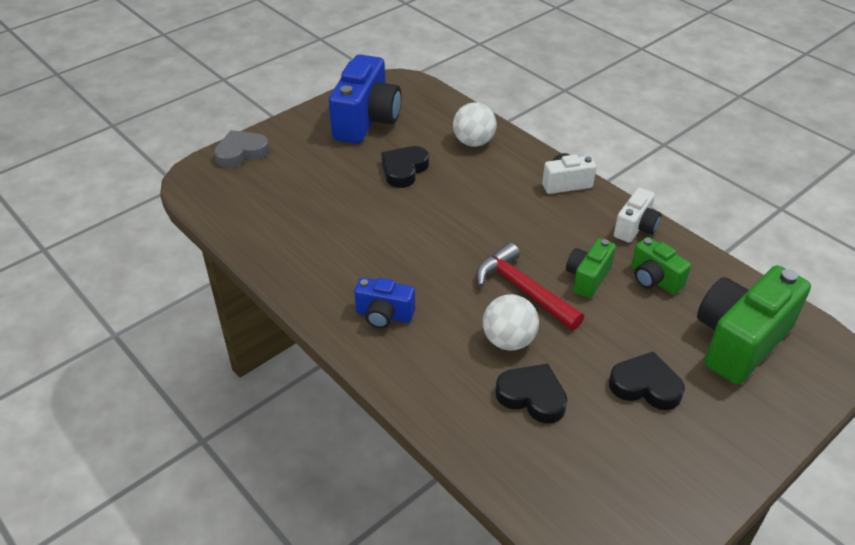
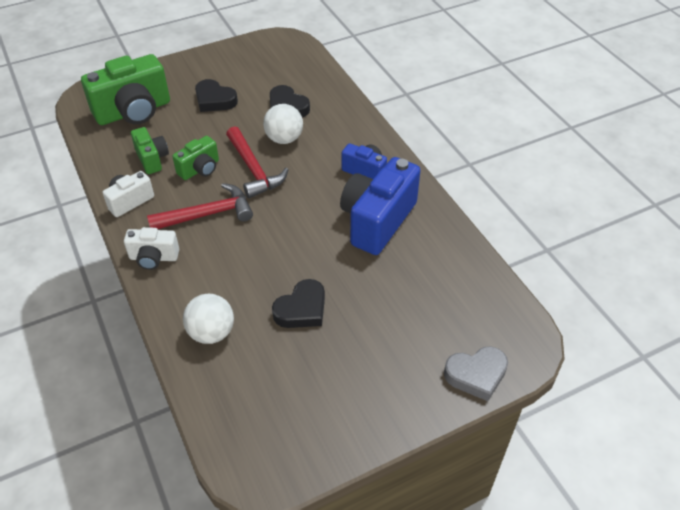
camera: 165 degrees left, 5 degrees up
(366, 121) = (319, 397): blue camera -> blue camera (377, 221)
(542, 231) = (208, 214): none -> red hammer

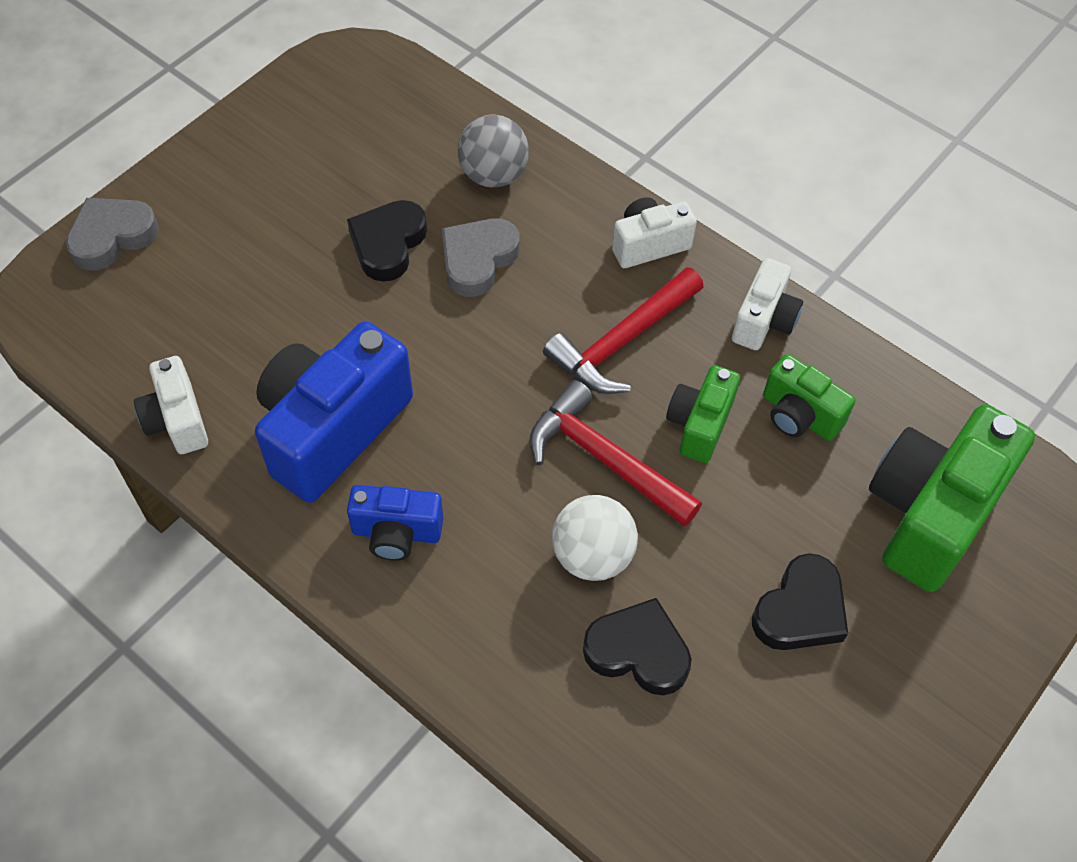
camera: 155 degrees right, 10 degrees up
(211, 332) = (493, 175): white ball -> grey ball
(214, 100) = (800, 610): black heart -> black heart turned 120 degrees clockwise
(254, 281) = (478, 260): none -> grey heart
(377, 221) = (332, 429): blue camera -> blue camera turned 150 degrees counterclockwise
(457, 250) = (177, 420): none -> white camera

